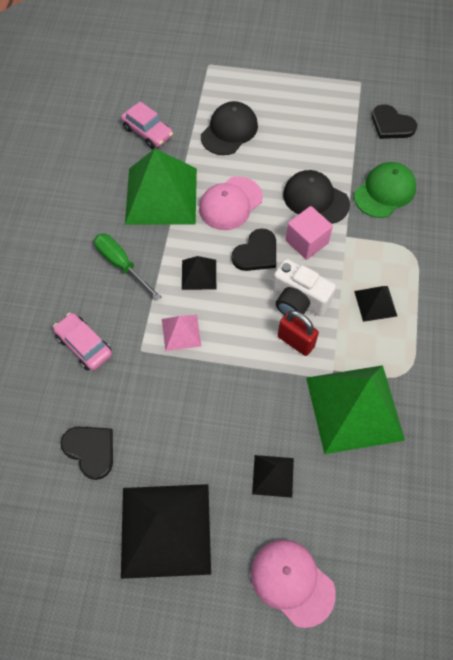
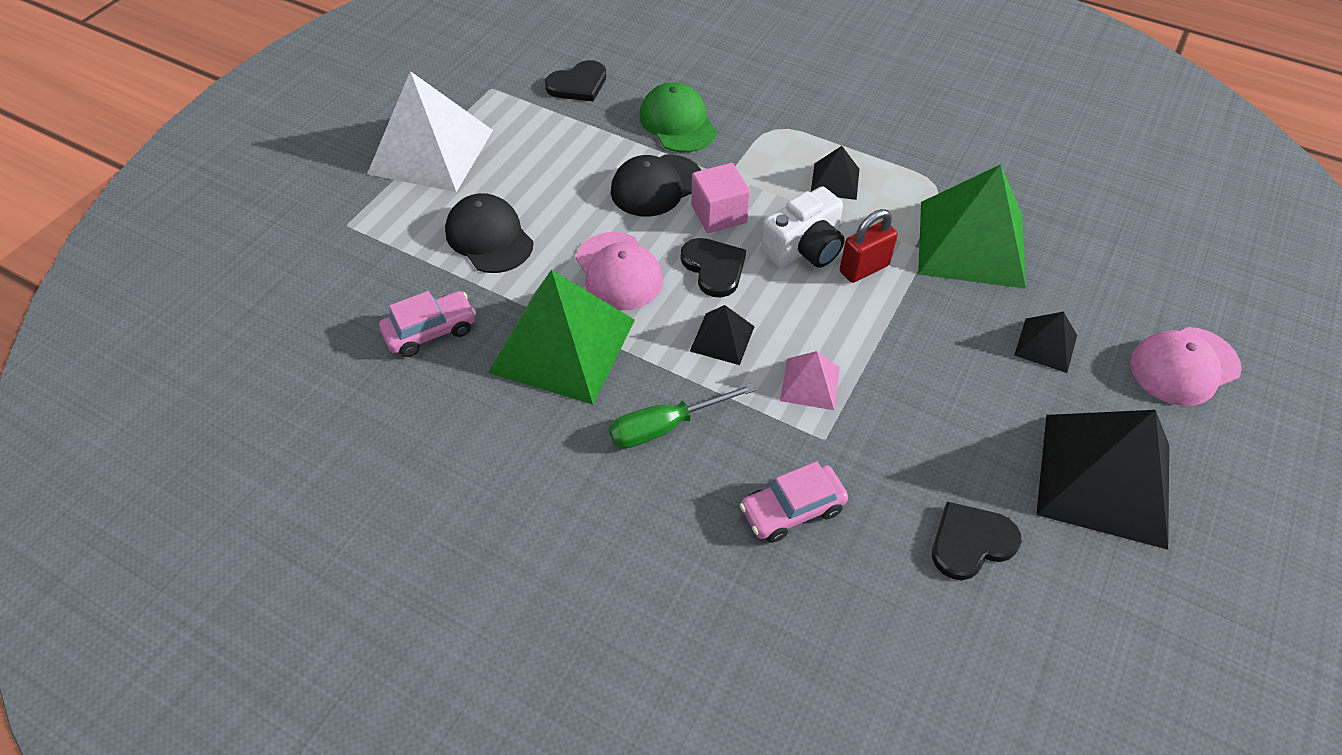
camera: 70 degrees left, 10 degrees down
(286, 76) = (431, 151): none -> white pyramid

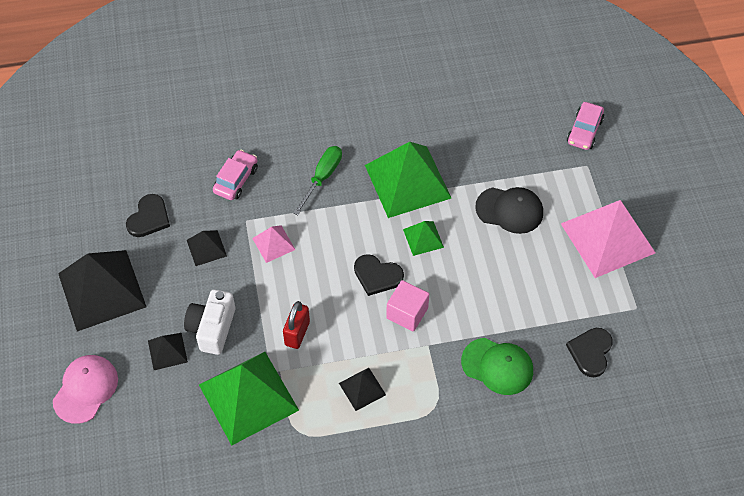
camera: 140 degrees right, 5 degrees up
(431, 151) = (607, 238): white pyramid -> pink pyramid
(431, 331) = (475, 145): pink car -> pink car (584, 131)
(618, 271) = (423, 238): pink cap -> green pyramid
(656, 186) = (460, 307): black cap -> none
(722, 338) = (336, 238): black pyramid -> black pyramid (206, 248)
(804, 248) = (340, 324): white camera -> white camera (212, 328)

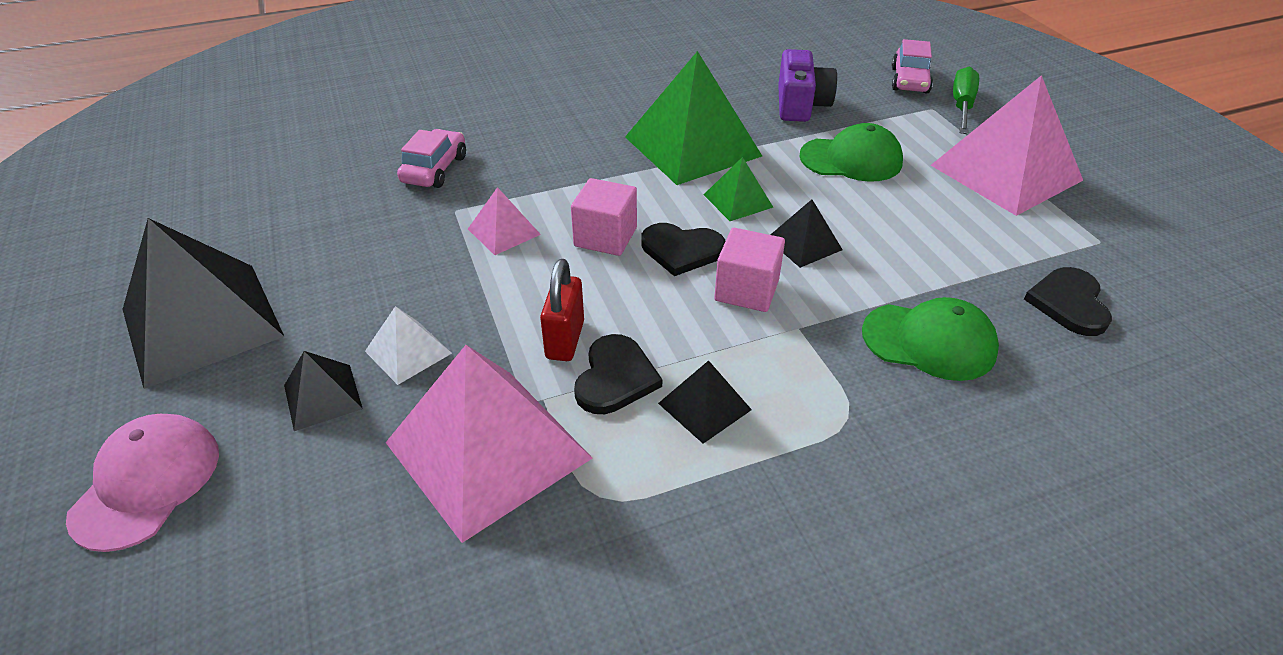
camera: 10 degrees left, 15 degrees down
(149, 218) = (294, 223): black heart -> black heart (615, 377)
(206, 248) = (392, 248): black pyramid -> black pyramid (804, 244)
(212, 328) = (408, 352): white camera -> white pyramid
(248, 397) = (488, 450): green pyramid -> pink pyramid
(322, 177) = (566, 154): green screwdriver -> green screwdriver (962, 106)
(334, 258) = (605, 237): none -> pink cube
(495, 148) = (800, 105): none -> purple camera
(509, 210) = (851, 159): black cap -> green cap

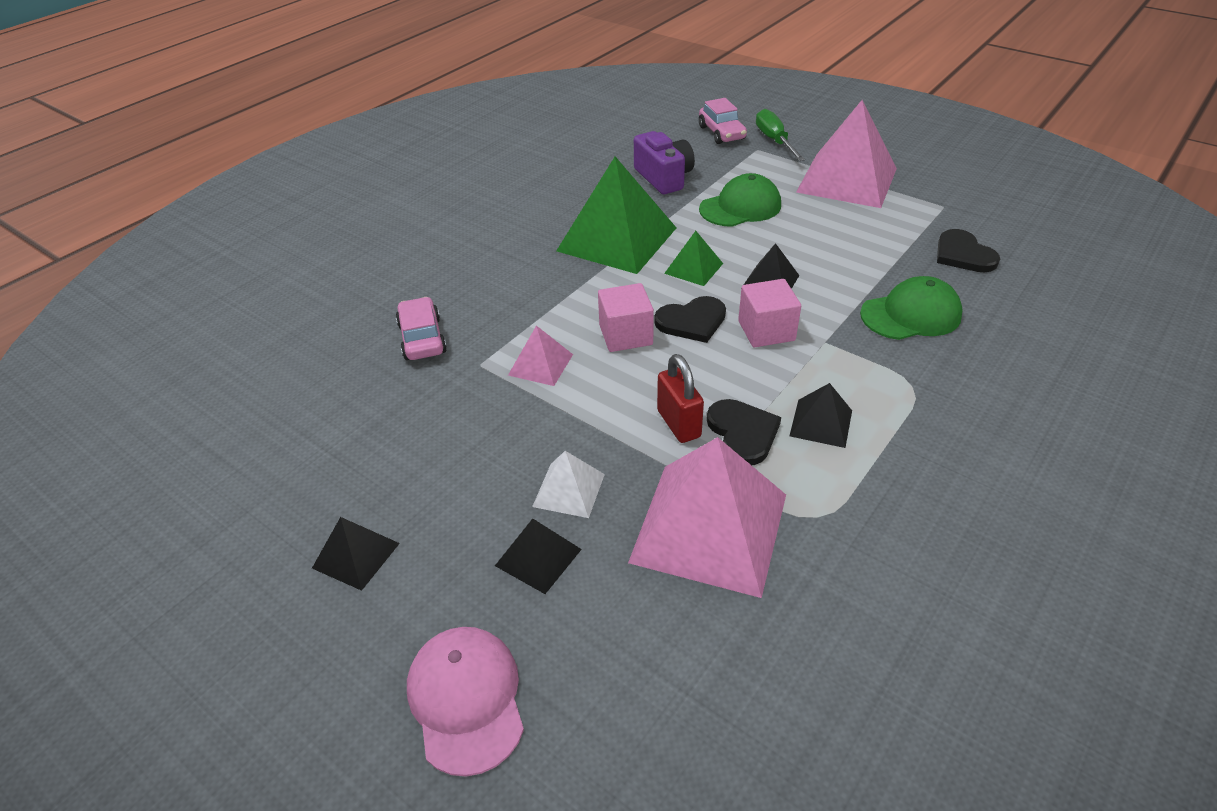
camera: 30 degrees left, 0 degrees up
(202, 322) = (356, 555): black pyramid -> black pyramid, size x0.47

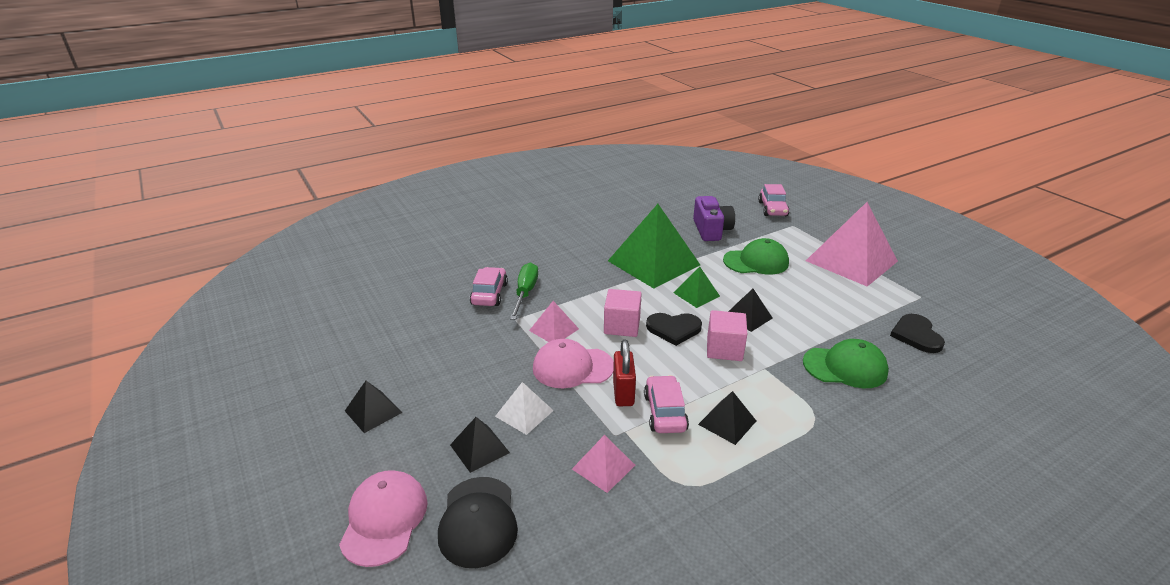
camera: 20 degrees right, 10 degrees down
(595, 409) = (572, 367): none -> pink cap
(595, 655) = (478, 521): none -> black cap
(710, 527) = (603, 467): pink pyramid -> pink pyramid, size x0.47
(742, 433) = (665, 412): black heart -> pink car
(774, 141) = (810, 222): green screwdriver -> green screwdriver (525, 293)

